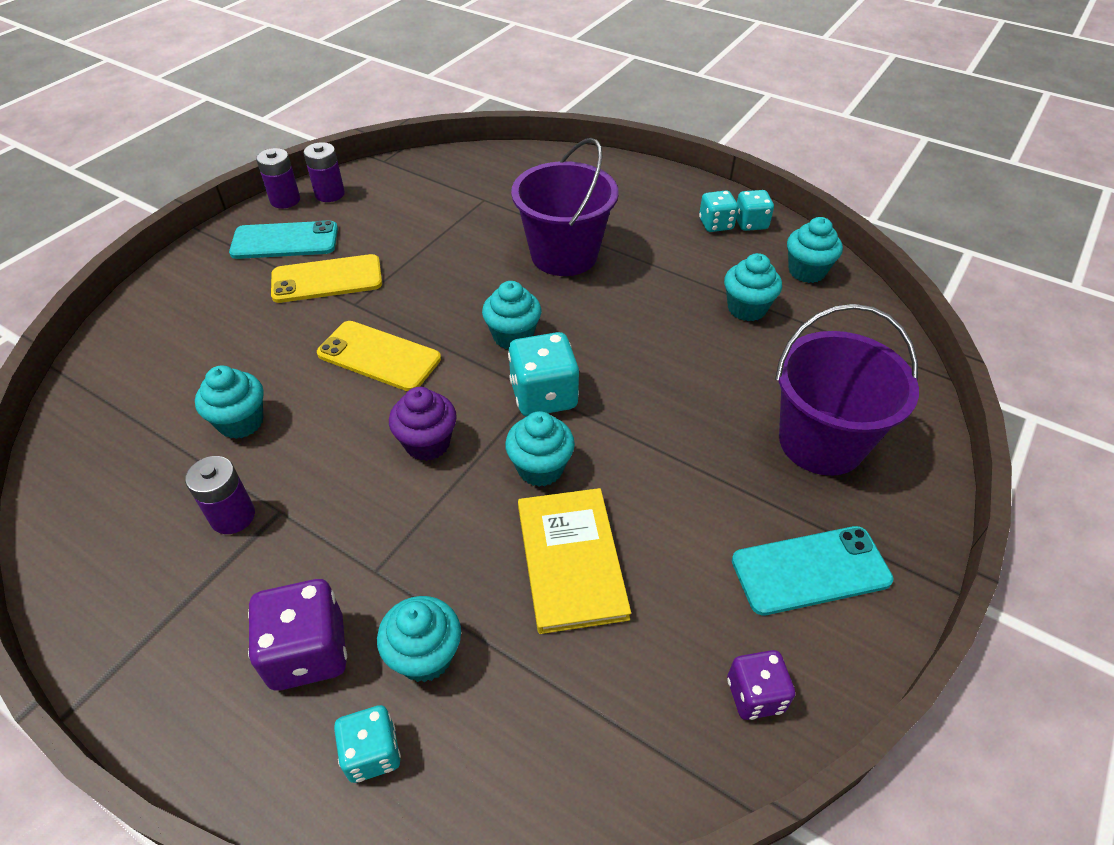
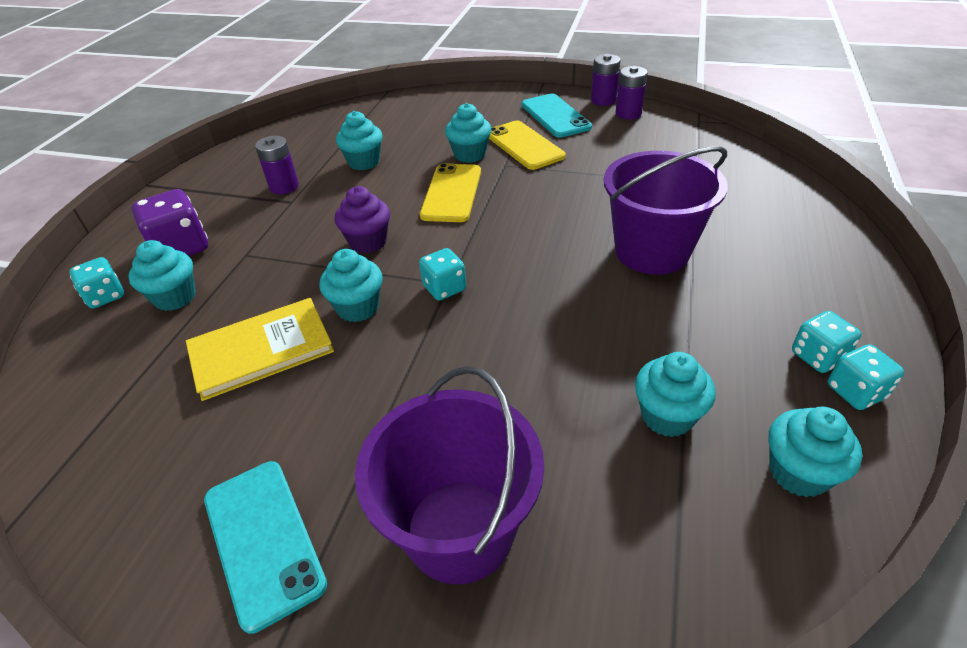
camera: 75 degrees right, 5 degrees down
(513, 336) = (512, 251): turquoise cupcake -> turquoise cupcake (469, 155)
(544, 396) = (444, 288): turquoise dice -> turquoise dice, size x0.63
(755, 695) = (119, 508): purple dice -> none

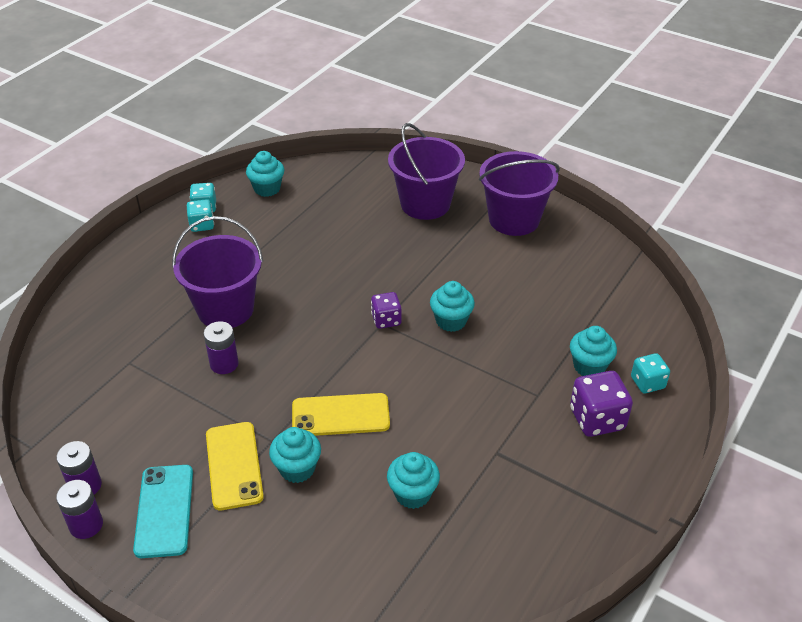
camera: 165 degrees left, 0 degrees up
(261, 350) = (519, 308): yellow book -> none
(263, 540) = (514, 219): turquoise phone -> purple bucket
(284, 186) = (503, 479): purple battery -> purple battery (224, 364)
(368, 242) = (432, 378): purple cupcake -> none
(444, 288) = (386, 320): turquoise dice -> purple dice
(452, 193) = (340, 415): yellow phone -> yellow phone turned 60 degrees clockwise
(667, 416) = (304, 220): turquoise cupcake -> none

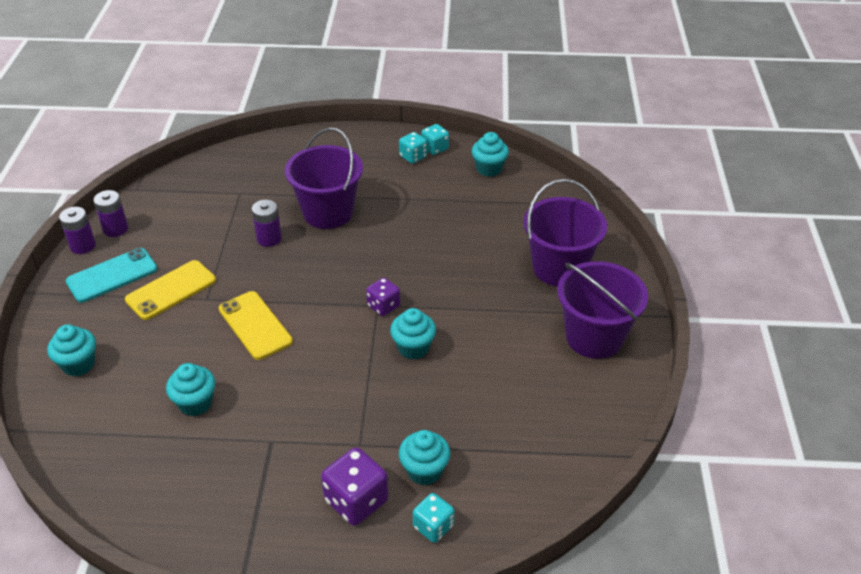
camera: 60 degrees right, 0 degrees up
(297, 469) = (186, 325): turquoise cupcake -> turquoise cupcake (78, 364)

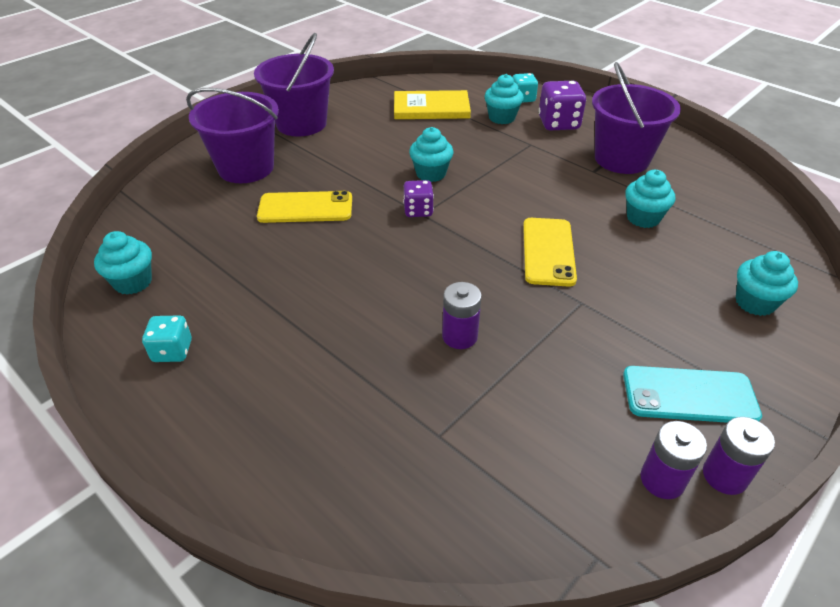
camera: 140 degrees left, 0 degrees up
(171, 290) = (618, 333): yellow phone -> yellow phone (305, 208)
(328, 212) = (361, 332): purple bucket -> purple bucket (621, 159)
(435, 148) = (132, 347): turquoise dice -> none
(510, 438) = (431, 108): none -> yellow book

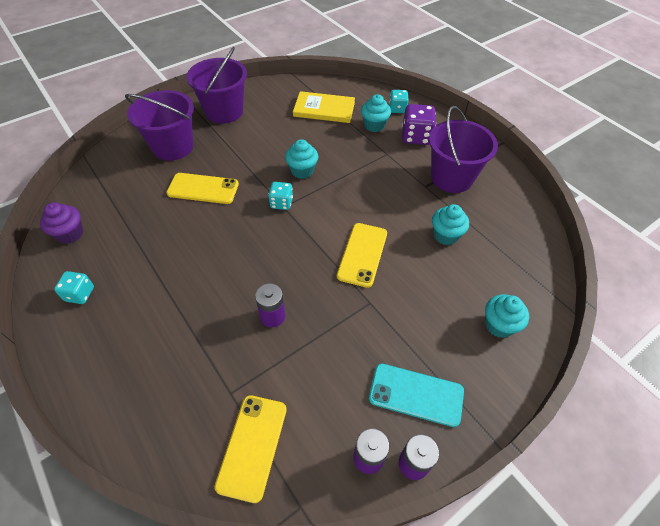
camera: 10 degrees right, 10 degrees up
(133, 282) = (70, 234): turquoise cupcake -> purple cupcake
(418, 210) = (281, 203): purple dice -> turquoise dice
(497, 495) = (252, 446): none -> yellow phone

